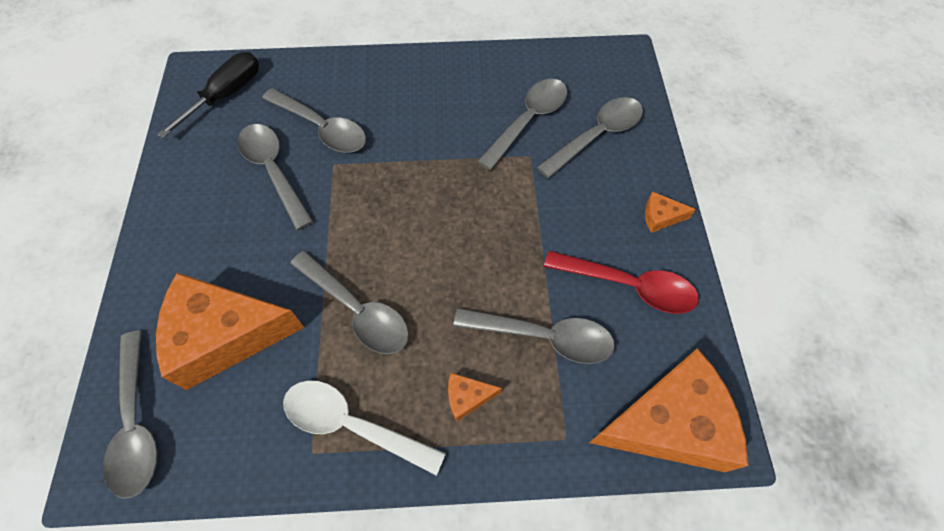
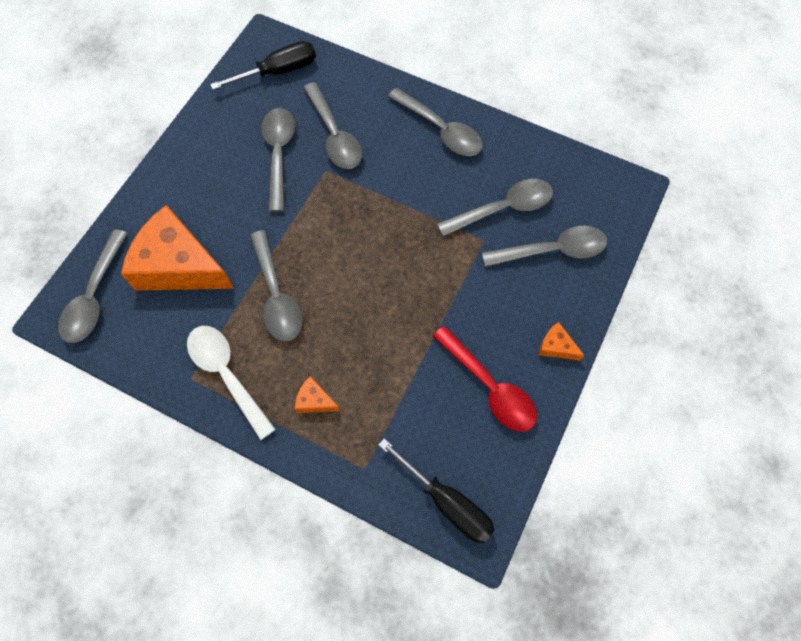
camera: 30 degrees right, 5 degrees up
(543, 337) = (397, 388): grey spoon -> grey spoon (441, 130)
(669, 423) = (446, 502): orange cheese -> black screwdriver

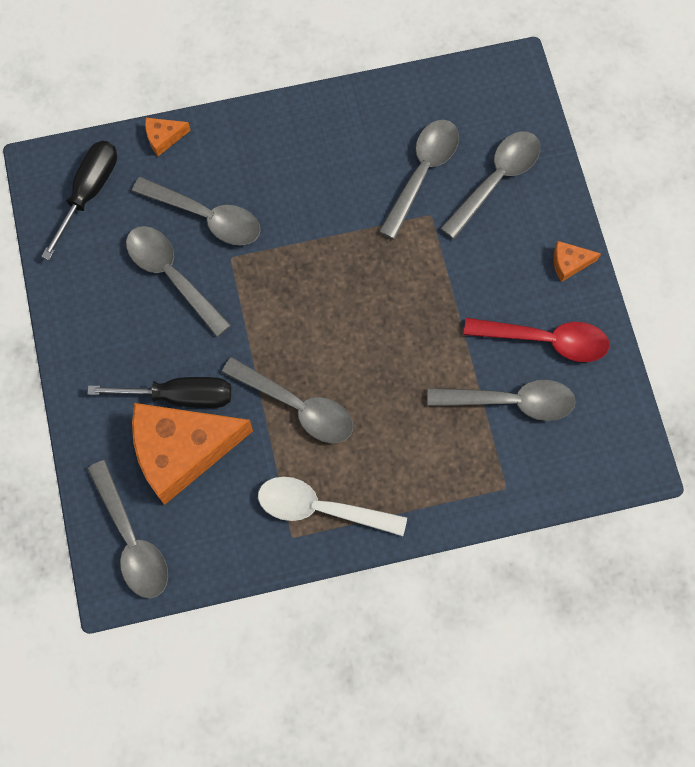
camera: 40 degrees left, 5 degrees up
(315, 400) = (415, 468): orange cheese -> orange cheese (164, 137)
(441, 130) = (301, 137): grey spoon -> grey spoon (510, 401)
(446, 502) = (592, 460): black screwdriver -> black screwdriver (179, 396)

